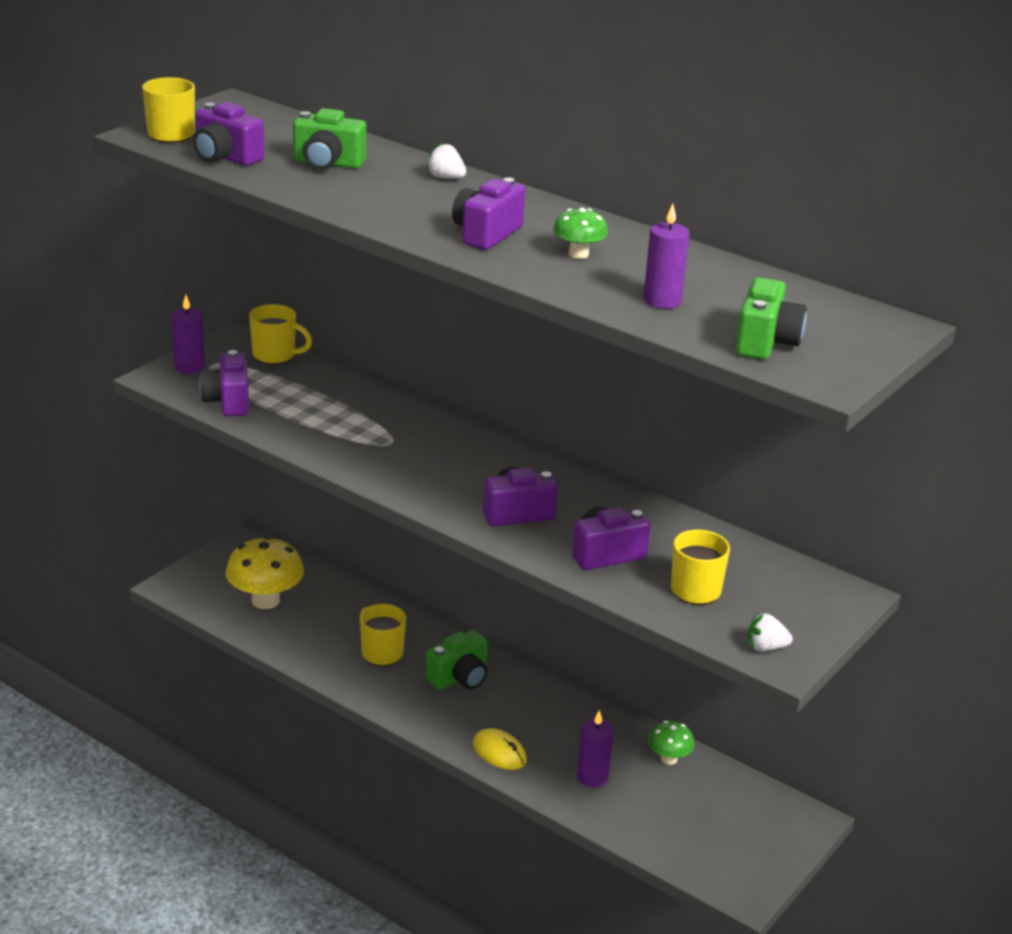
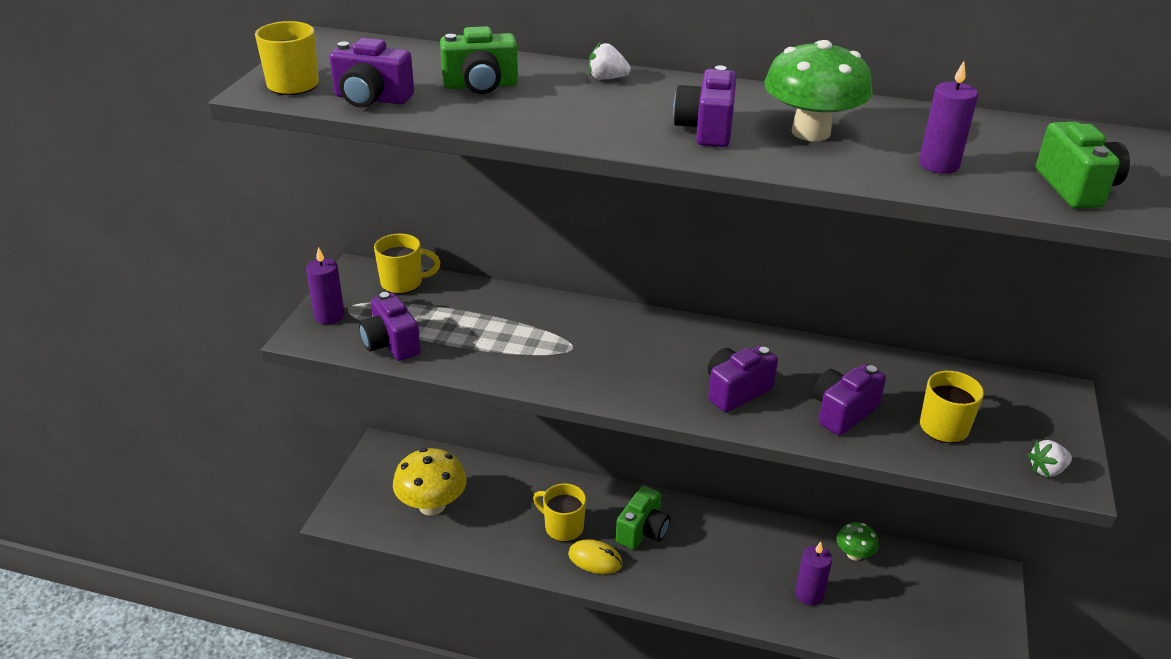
camera: 20 degrees left, 5 degrees up
(499, 752) = (721, 596): yellow mouse -> yellow mouse (595, 559)
(578, 254) = (811, 132): green mushroom -> green mushroom, size x1.83

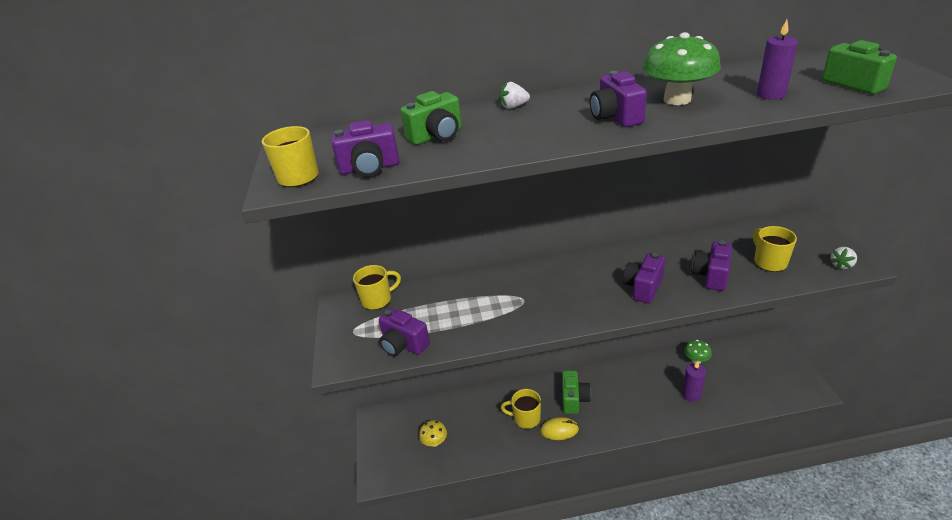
camera: 20 degrees left, 0 degrees up
(329, 316) = (344, 343): purple candle -> none
(432, 505) = (434, 442): yellow mushroom -> yellow mushroom, size x0.55

